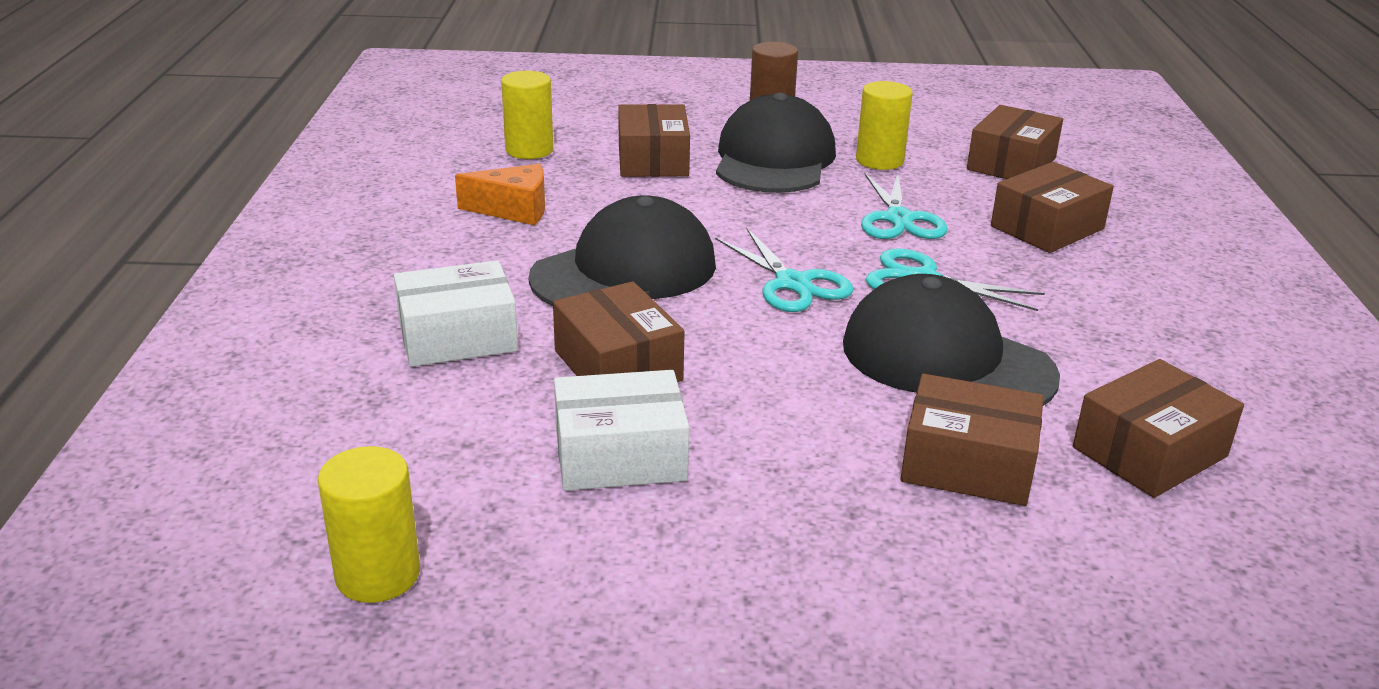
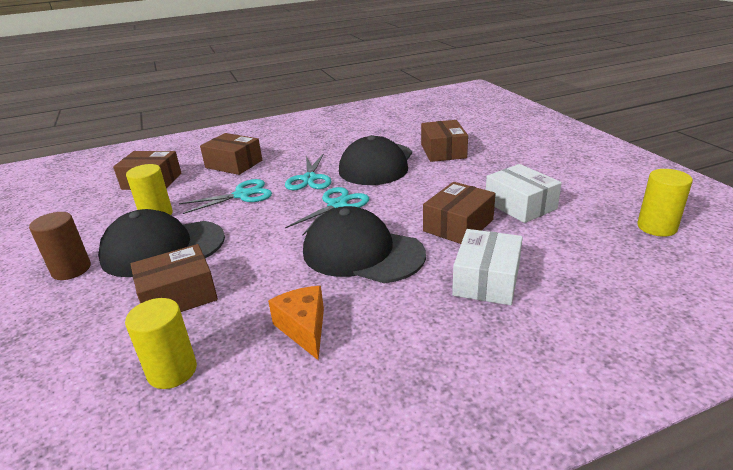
camera: 110 degrees left, 0 degrees up
(458, 337) = (486, 280): white box -> white box turned 60 degrees clockwise
(1149, 452) = (404, 131): brown box -> none

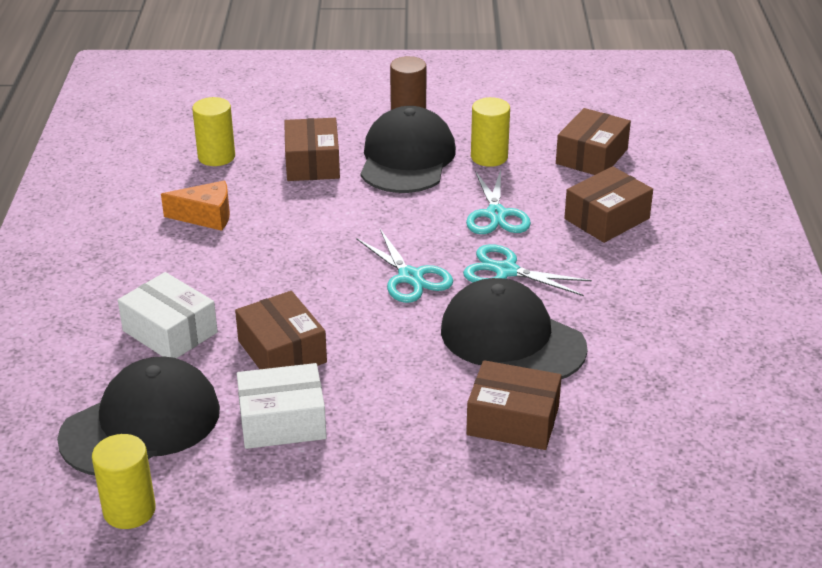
camera: 110 degrees right, 5 degrees up
(362, 253) = (289, 270): black cap -> black cap (141, 424)

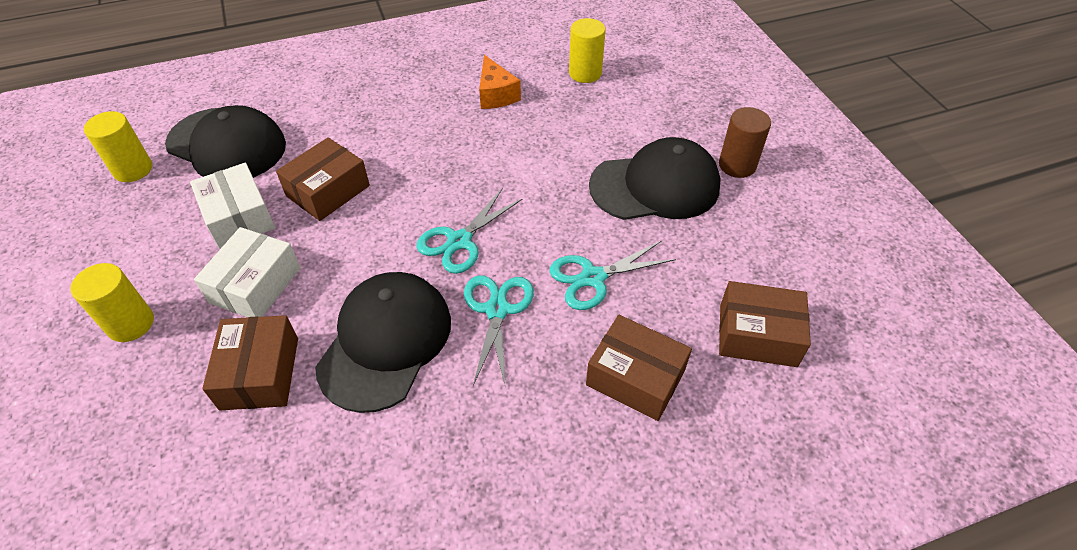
camera: 70 degrees right, 15 degrees up
(170, 331) = (338, 124): white box -> white box (255, 285)
(312, 163) = (609, 128): brown box -> none
(489, 157) = (697, 246): yellow cylinder -> yellow cylinder (131, 324)

